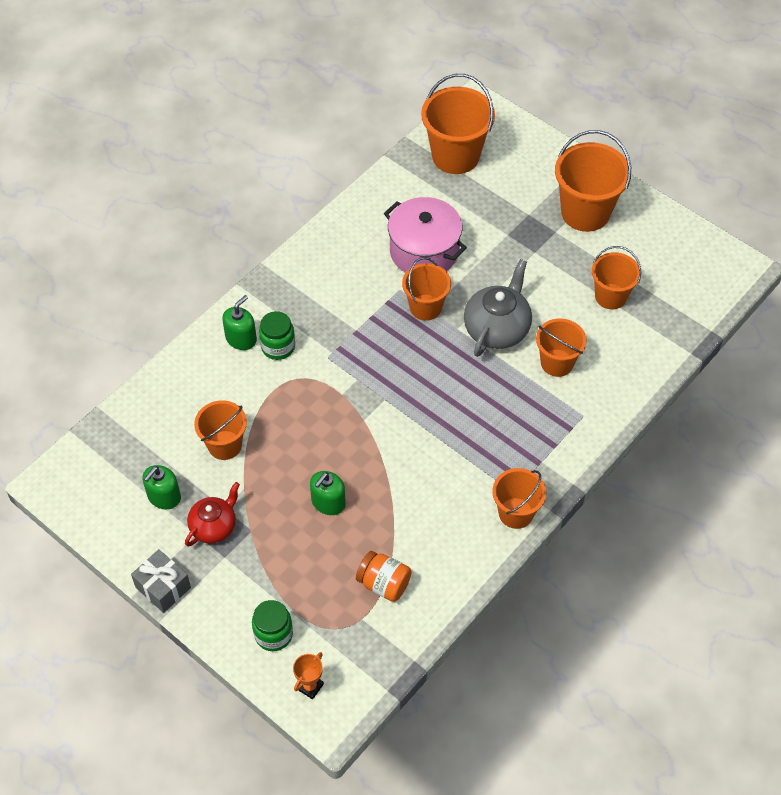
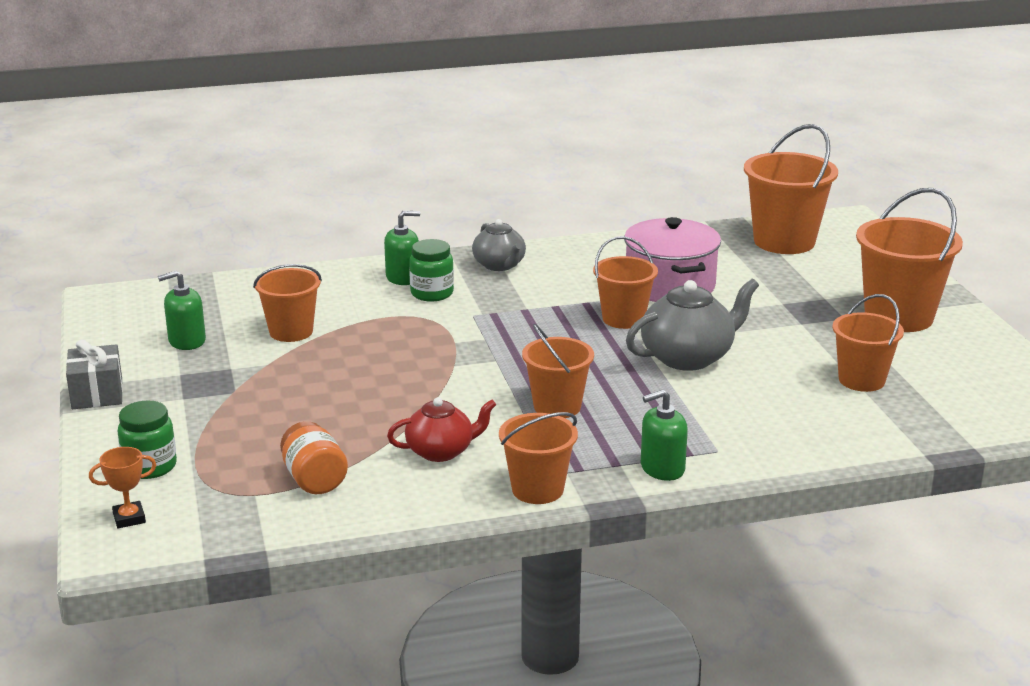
camera: 35 degrees right, 30 degrees down
(214, 526) = (203, 375): red teapot -> red teapot (441, 451)
(293, 287) = (499, 265): none -> grey teapot
(328, 502) = (338, 403): green soap dispenser -> green soap dispenser (662, 468)
(557, 363) = (732, 403): orange bucket -> orange bucket (557, 407)

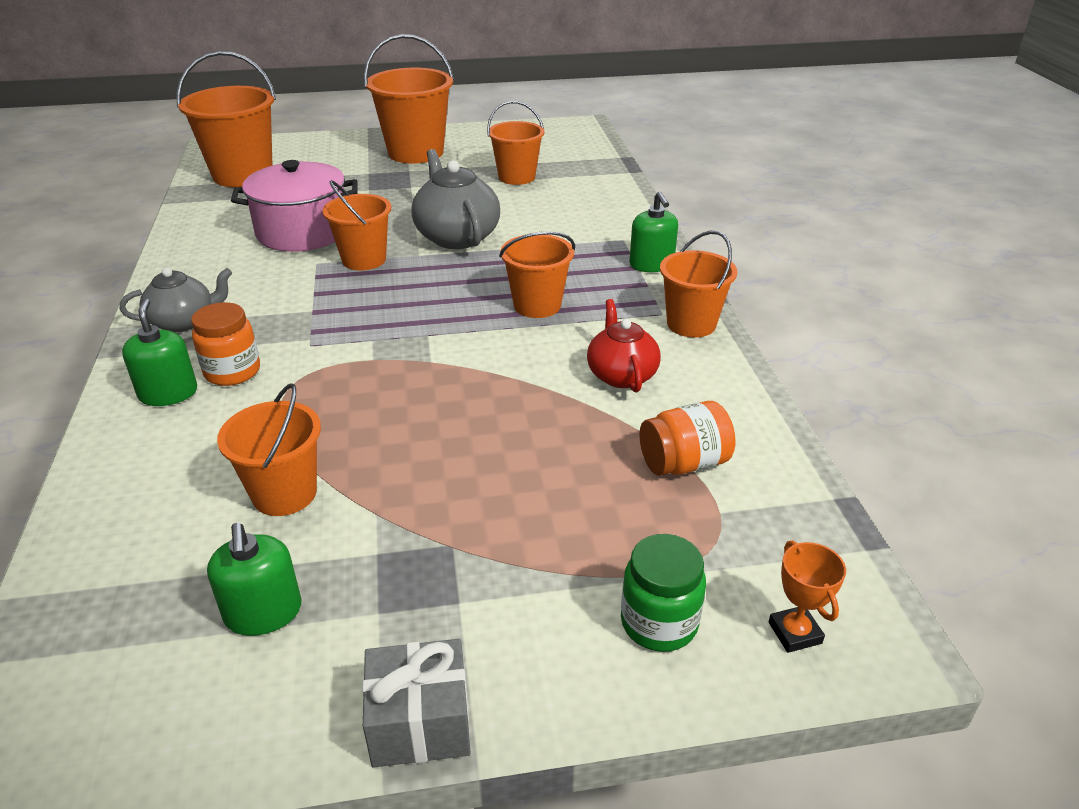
camera: 85 degrees left, 10 degrees up
(432, 293) = (232, 372): green jar -> orange jar

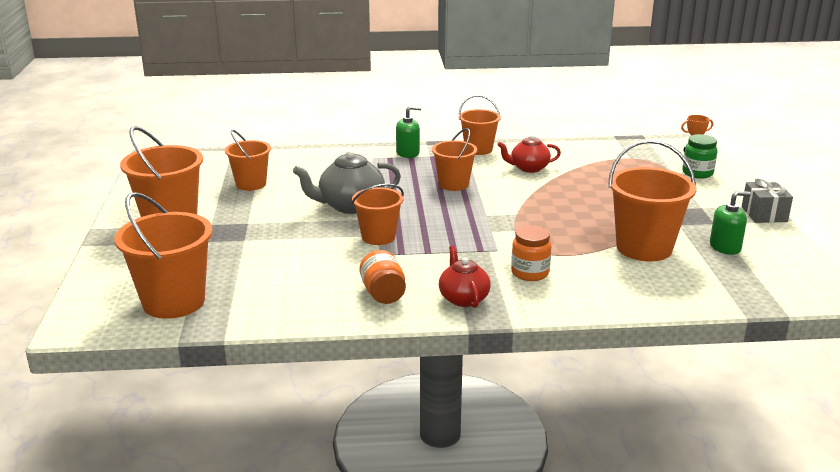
camera: 85 degrees left, 10 degrees down
(168, 393) = (556, 292): green soap dispenser -> none
(183, 322) = (463, 298): grey teapot -> red teapot
(284, 493) = (644, 248): orange bucket -> orange bucket, size x1.59
(303, 232) = (321, 263): pink pot -> none
(683, 463) = (599, 161): orange jar -> orange jar (383, 294)

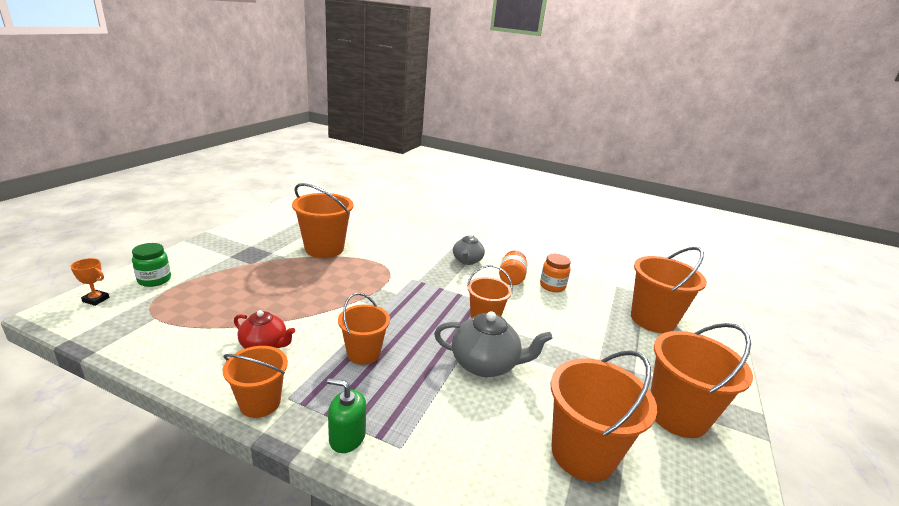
camera: 155 degrees left, 0 degrees up
(251, 184) = (583, 453): orange bucket -> orange bucket, size x1.59
(463, 298) = (467, 261): red teapot -> grey teapot
(530, 273) = (413, 260): orange jar -> orange jar (552, 286)
(725, 247) = (281, 233): green soap dispenser -> none
(764, 214) = (209, 239): grey gift -> none

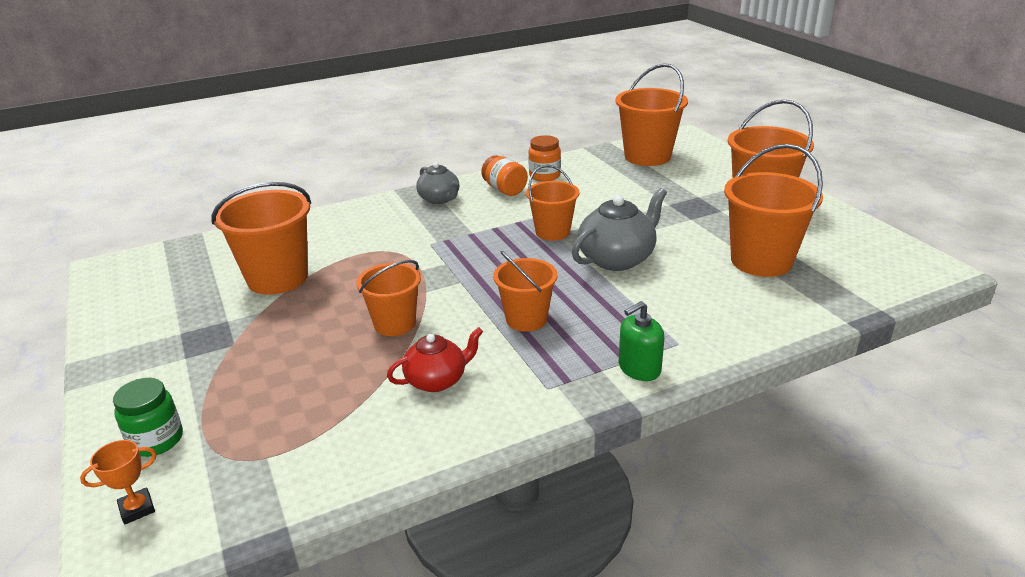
camera: 45 degrees left, 5 degrees up
(260, 403) = (537, 408): orange bucket -> orange bucket (395, 324)

